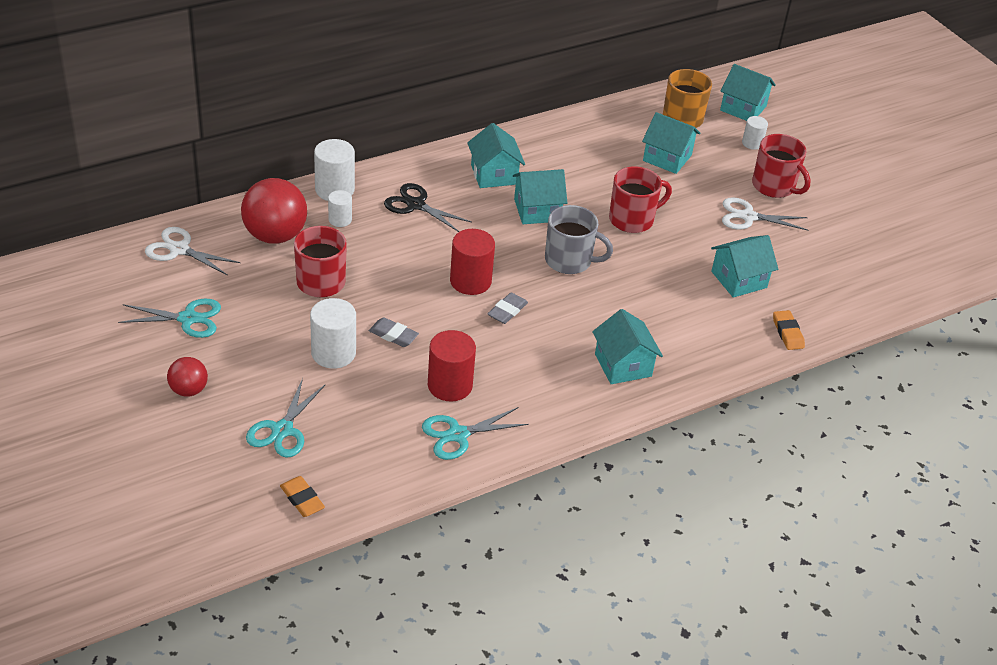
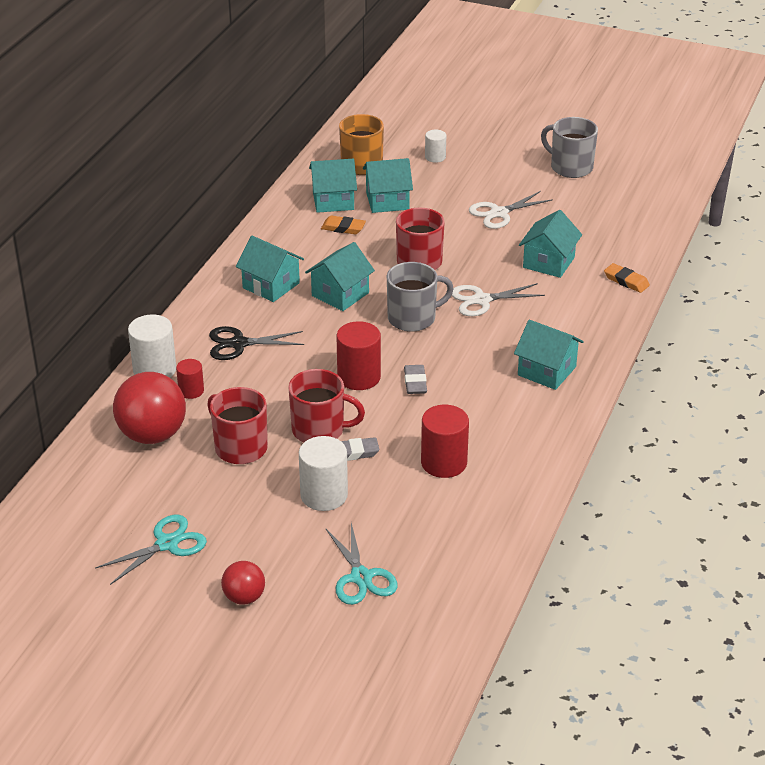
camera: 35 degrees left, 5 degrees down
(179, 249) = (82, 495): white scissors -> white scissors (482, 300)
(302, 499) = (444, 616): orange eraser -> orange eraser (343, 228)
(340, 220) = (191, 391): white cylinder -> red cylinder
(458, 434) = (496, 494): turquoise scissors -> none
(743, 108) = (396, 134): turquoise house -> turquoise house (333, 201)
(774, 186) = (490, 181): red mug -> red mug (319, 430)
(861, 212) = (570, 167): none -> grey mug

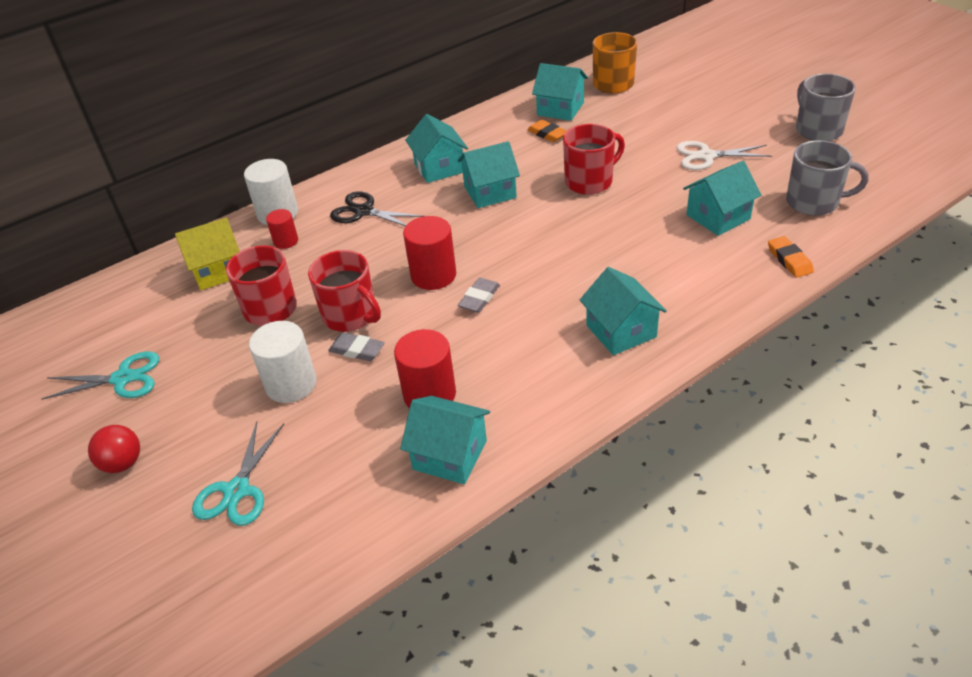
camera: 35 degrees right, 5 degrees up
(152, 435) = (217, 270): red ball -> yellow house
(387, 201) = (608, 120): turquoise house -> turquoise house (449, 455)
(413, 318) = (535, 234): grey mug -> grey mug (814, 202)
(435, 157) = (687, 92): white cylinder -> none
(482, 300) = (617, 235): white scissors -> none

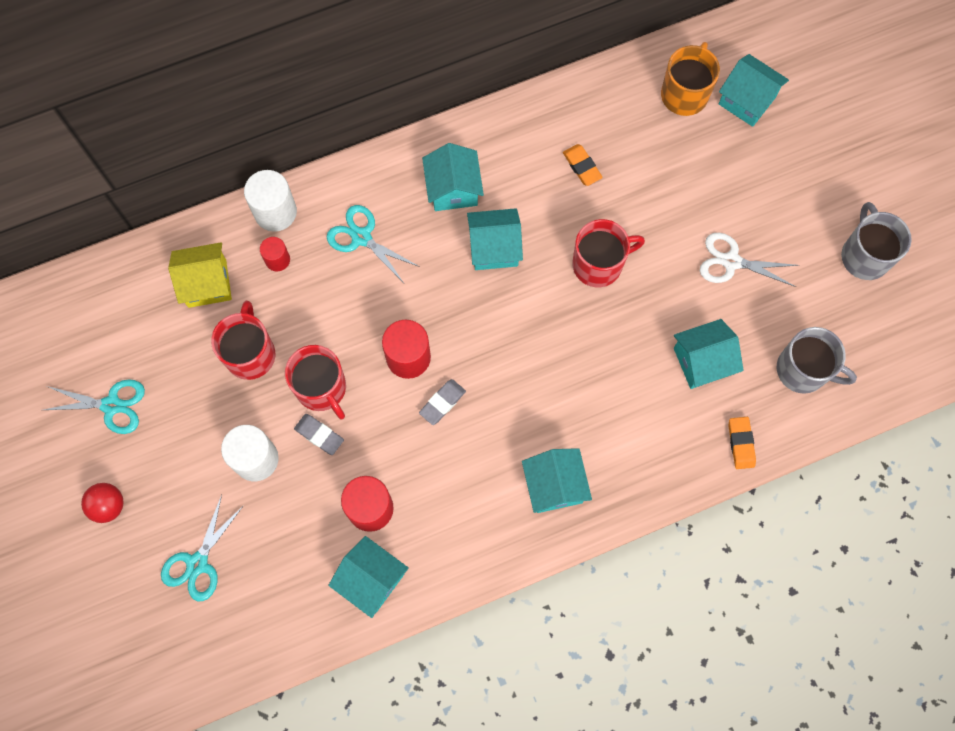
camera: 10 degrees right, 30 degrees up
(364, 211) = (361, 237): black scissors -> turquoise scissors
(560, 109) = (610, 123): turquoise house -> turquoise house (747, 100)

